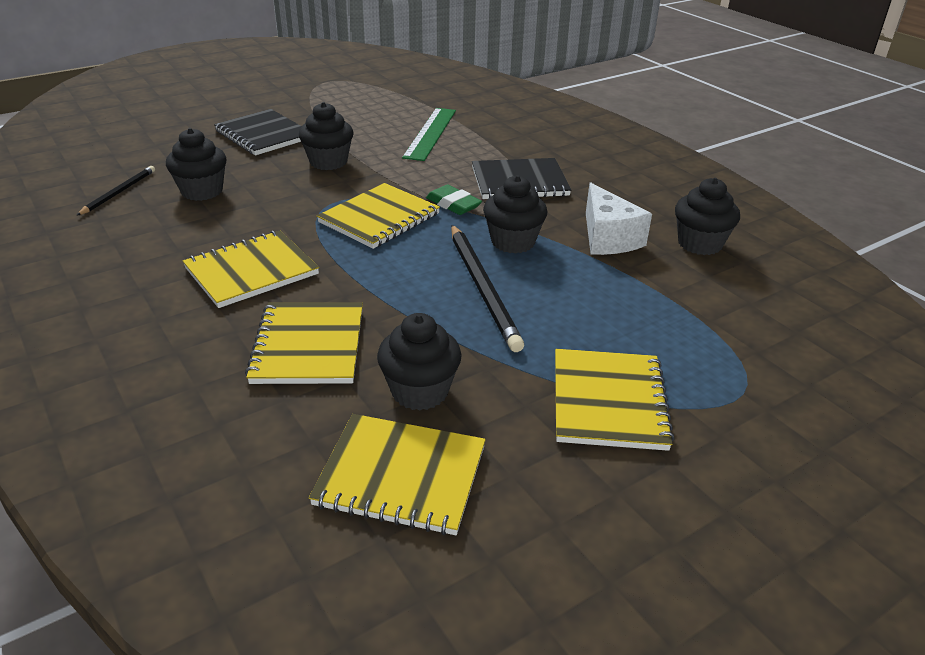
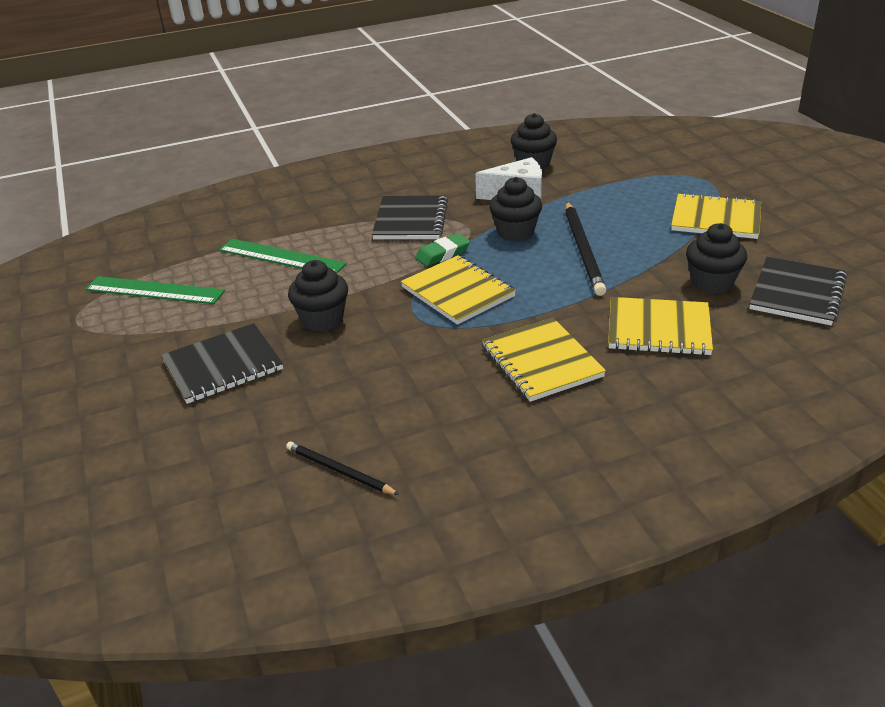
camera: 75 degrees left, 0 degrees up
(202, 191) = (361, 404): black cupcake -> none
(370, 97) = (154, 290): none -> green ruler
(401, 476) = (797, 293): yellow notebook -> black notebook
(482, 288) = (583, 250): black pencil -> black pencil turned 90 degrees clockwise

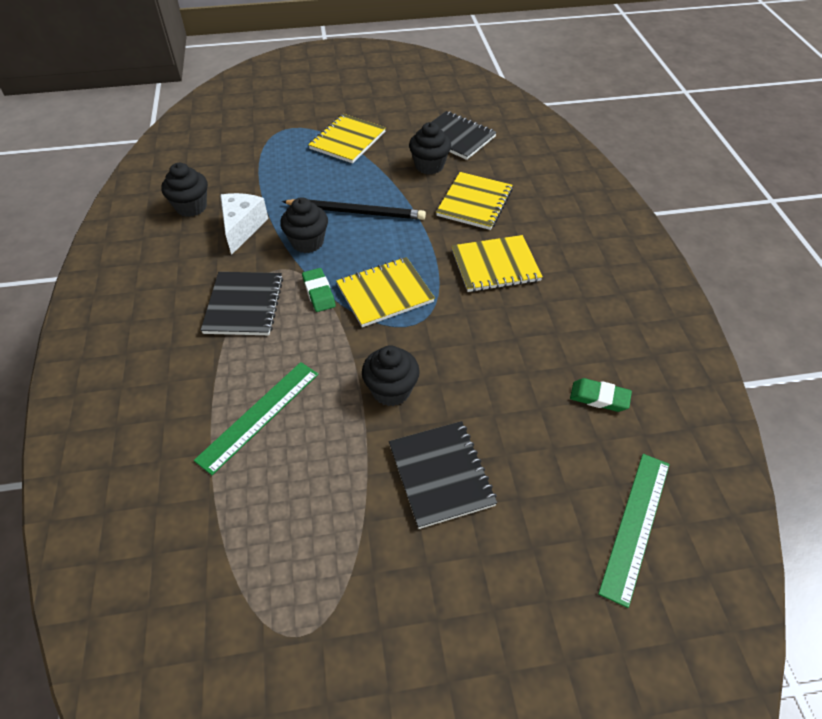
camera: 80 degrees left, 15 degrees up
(154, 290) = (270, 544): green ruler -> green ruler (635, 525)
(339, 471) = (599, 398): black pencil -> green eraser
(410, 220) = (244, 305): black notebook -> black notebook turned 75 degrees clockwise

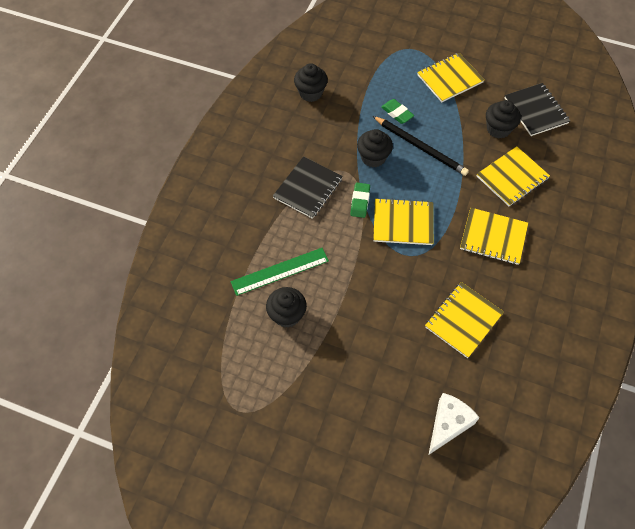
camera: 30 degrees right, 10 degrees up
(242, 228) = (336, 126): white cheese -> white cheese (448, 424)
(391, 390) = (367, 295): black cupcake -> black cupcake (287, 315)
(441, 475) = (365, 365): black notebook -> none
(523, 364) = (463, 320): none -> yellow notebook
(599, 398) = (498, 369): green eraser -> green eraser (397, 113)
(635, 525) = (462, 458): green ruler -> none

